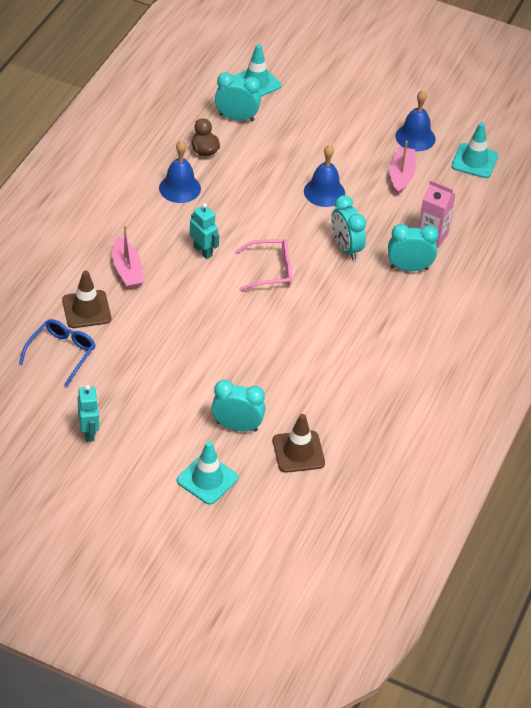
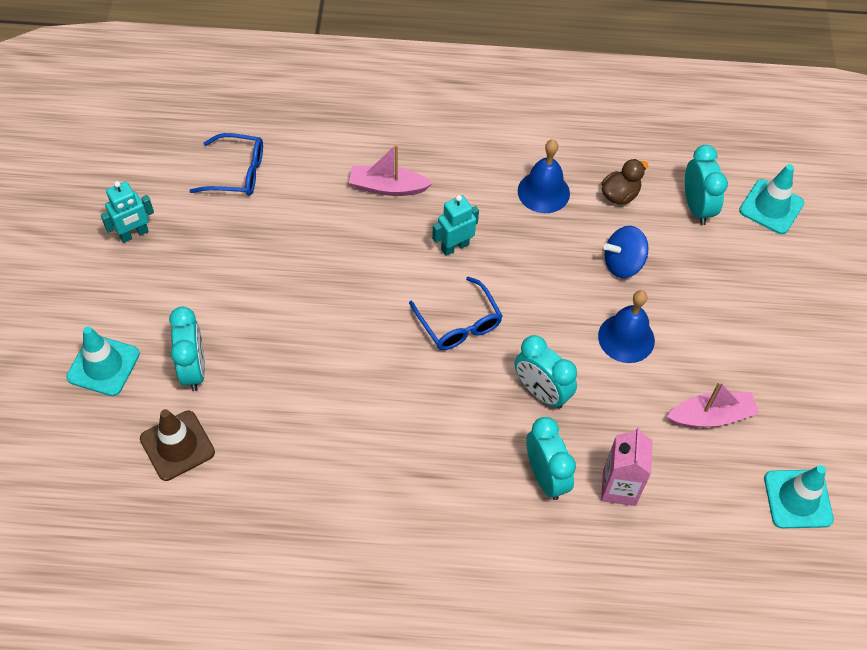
camera: 70 degrees right, 10 degrees up
(86, 309) = (310, 172): brown traffic cone -> none
(127, 270) = (387, 187): pink boat -> pink boat turned 45 degrees clockwise
(203, 251) = (454, 247): turquoise robot -> turquoise robot turned 150 degrees counterclockwise
(264, 171) = (623, 264): none -> blue spinning top
(270, 270) = (459, 323): pink glasses -> blue glasses
(346, 248) = (541, 392): turquoise clock -> turquoise clock turned 90 degrees counterclockwise
(415, 137) = (795, 411): blue bell -> none

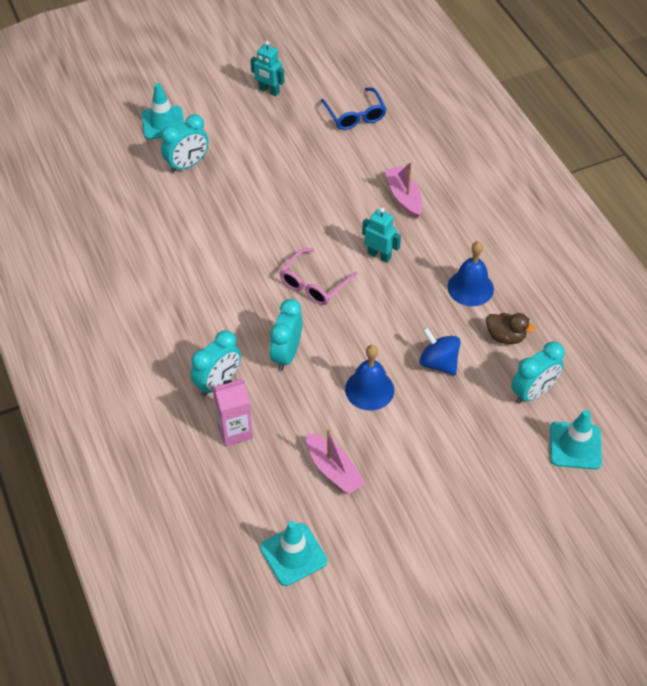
camera: 65 degrees right, 5 degrees down
(177, 445) = (128, 182): brown traffic cone -> none
(459, 323) = (314, 284): blue glasses -> pink glasses

